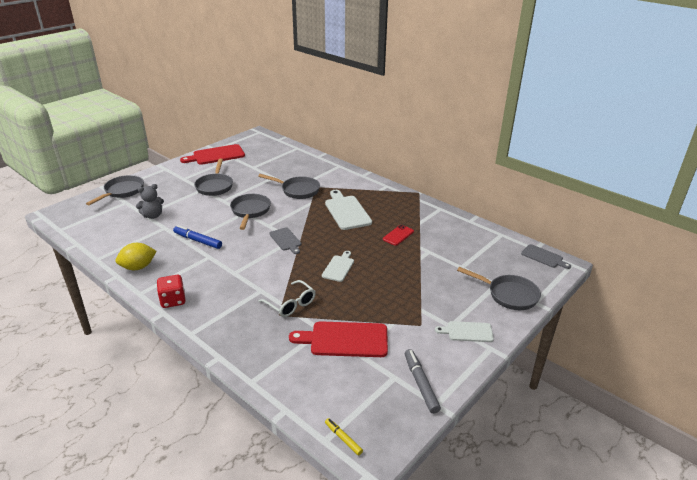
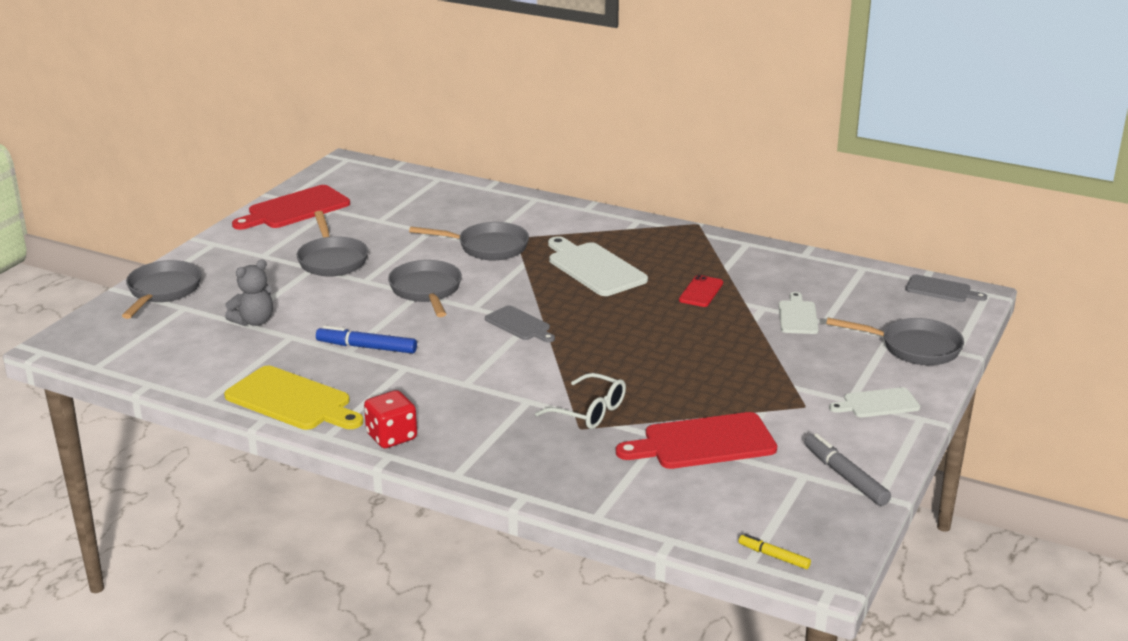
camera: 15 degrees left, 5 degrees down
(138, 267) = (292, 400): yellow lemon -> yellow cutting board
(338, 267) = (633, 350): white cutting board -> white cutting board (797, 316)

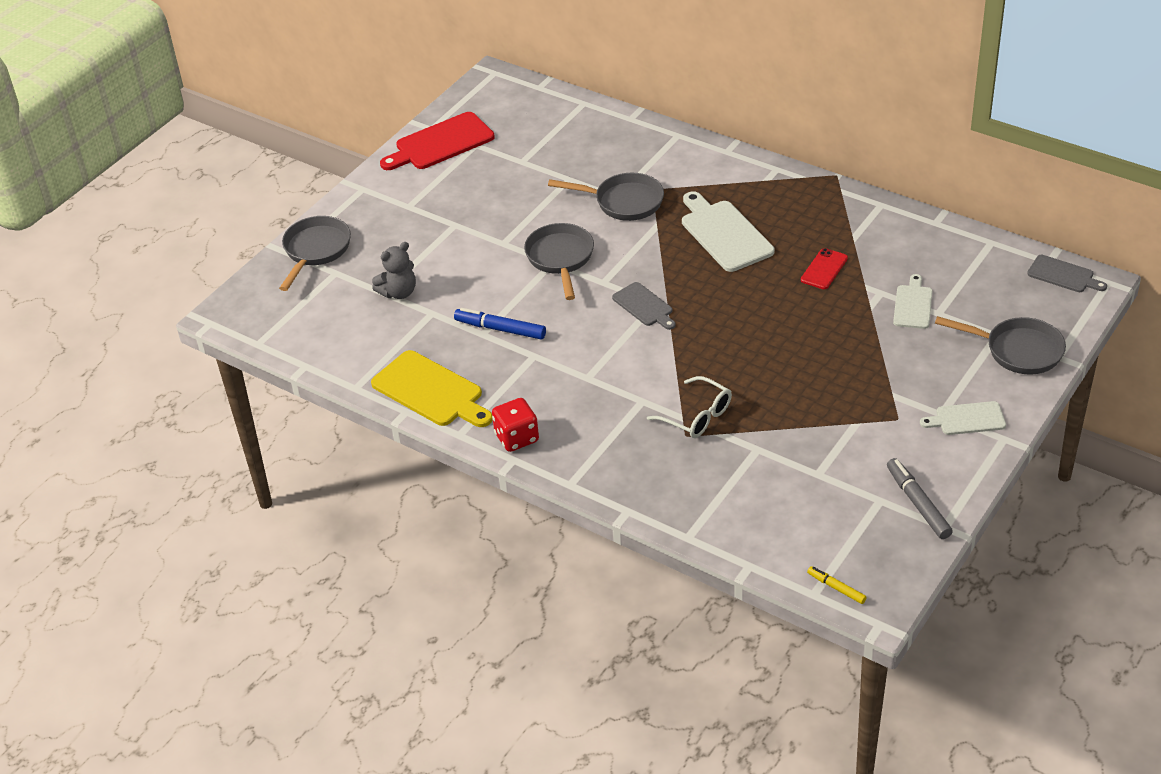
camera: 10 degrees right, 15 degrees up
(332, 260) = (473, 214): grey pan -> none
(703, 443) = (795, 458): red cutting board -> none

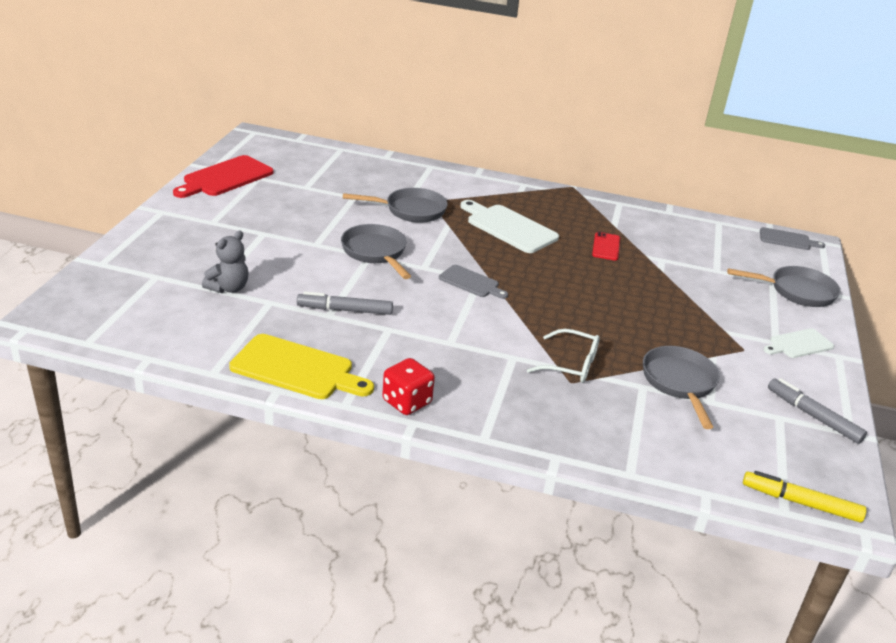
camera: 25 degrees left, 10 degrees down
(315, 251) = (128, 260): grey pan -> grey pan (679, 383)
(500, 329) = (345, 310): blue marker -> grey marker
(836, 588) = (800, 503): yellow marker -> yellow marker, size x1.69
(913, 305) = (693, 266): white cutting board -> none

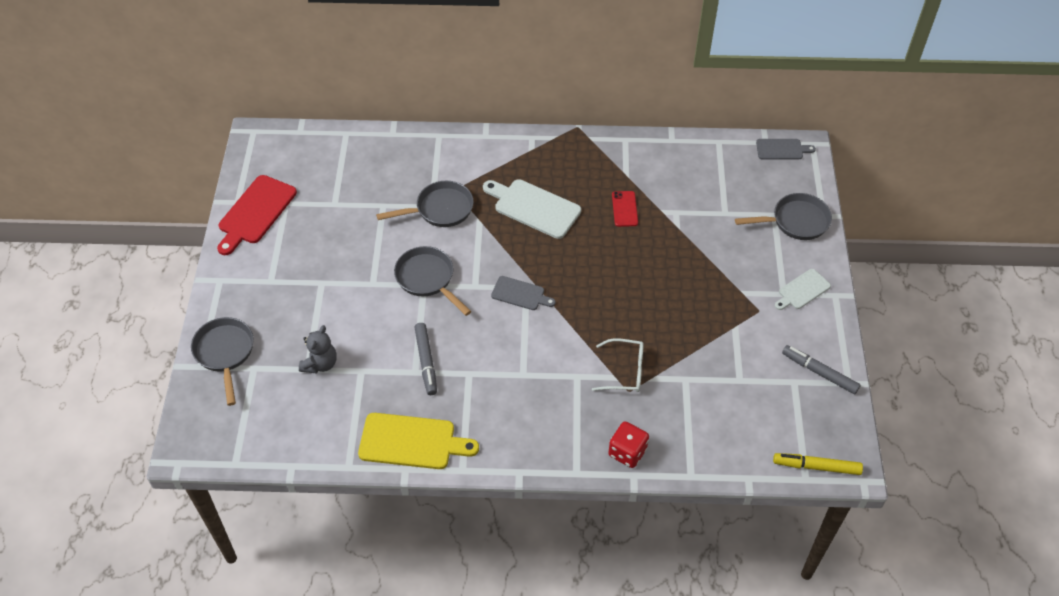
camera: 10 degrees left, 20 degrees up
(345, 310) = (426, 362): grey marker -> grey marker turned 90 degrees counterclockwise
(407, 402) = (508, 452): red dice -> red dice (627, 452)
(679, 383) = (713, 367): grey pan -> grey pan (225, 353)

